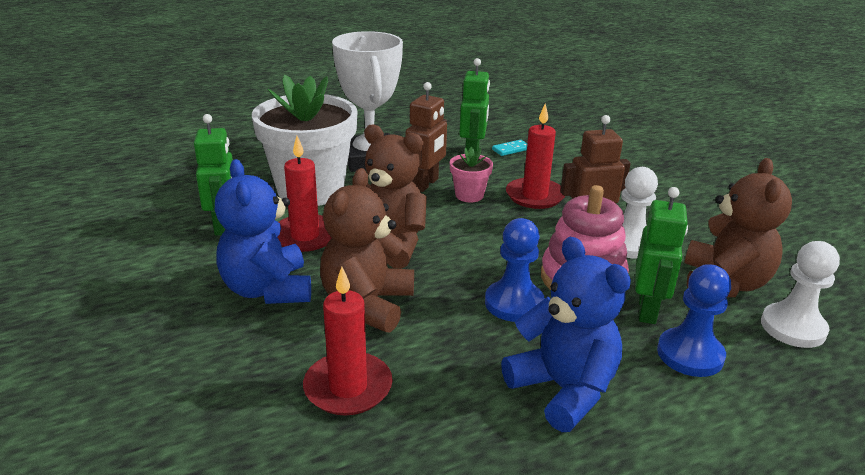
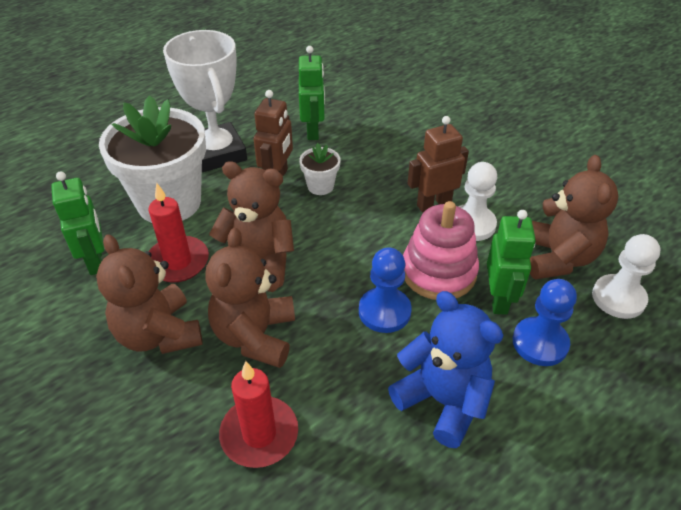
camera: 10 degrees left, 15 degrees up
(267, 289) = (159, 334): blue teddy bear -> brown teddy bear
(469, 195) = (320, 186): pink flower pot -> white flower pot
(511, 149) = (348, 121): turquoise domino -> none
(535, 196) = (380, 178): red candle -> none

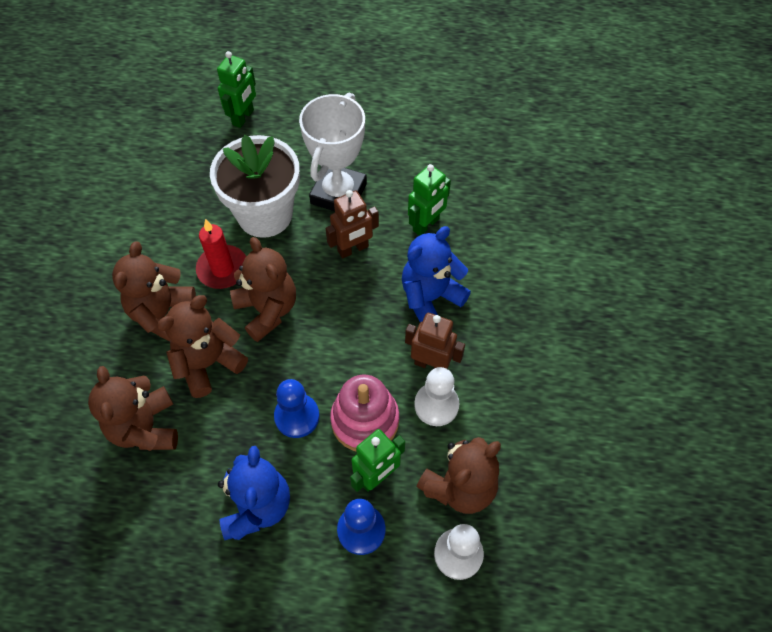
camera: 45 degrees right, 15 degrees up
(96, 261) = (181, 228): green robot -> green robot (243, 117)
(259, 434) = (145, 428): red candle -> brown teddy bear
(320, 186) = (373, 281): white flower pot -> none
(376, 168) = (430, 298): none -> blue teddy bear

